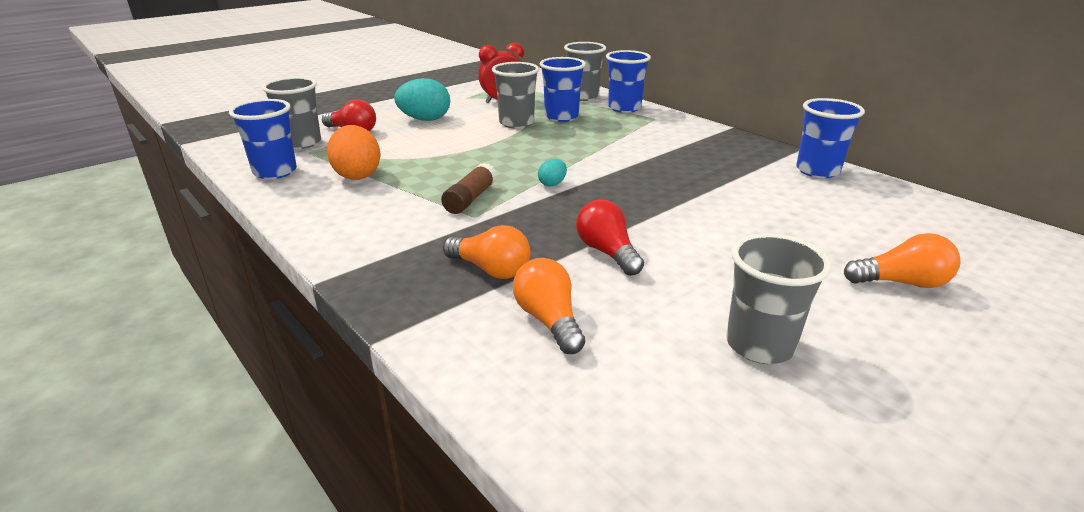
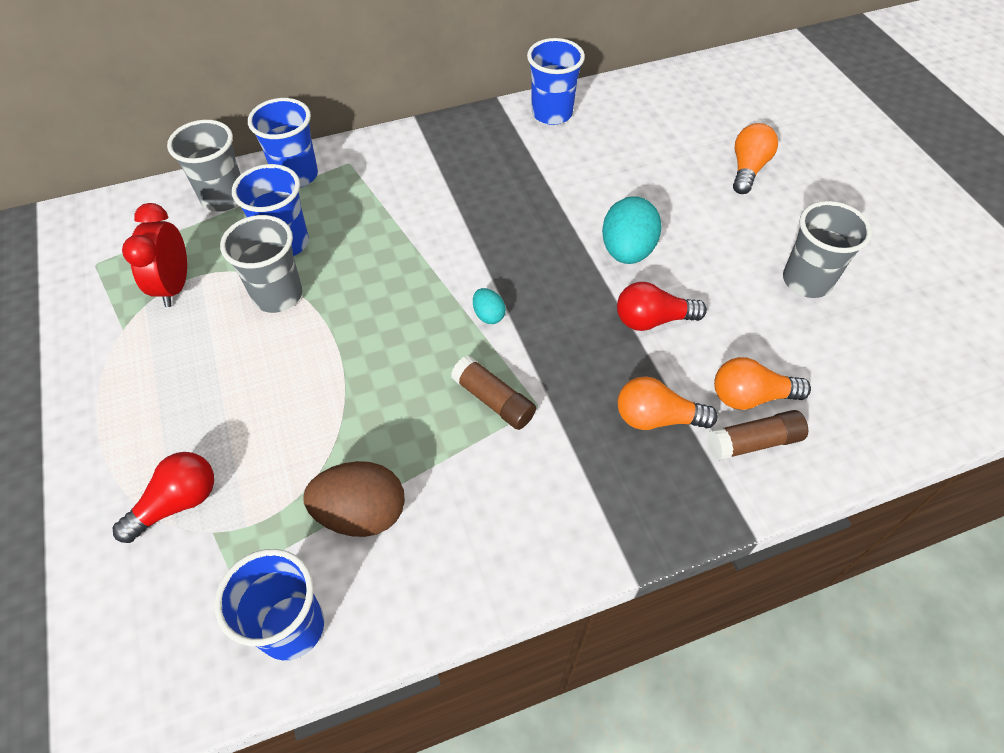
camera: 70 degrees left, 25 degrees up
(302, 143) = (185, 584): grey cup -> none
(357, 175) = (361, 513): orange egg -> brown egg
(425, 119) = (189, 397): turquoise egg -> turquoise egg (627, 251)
(489, 329) = (754, 442): none -> brown glue stick
(490, 269) = (656, 418): orange light bulb -> orange light bulb turned 135 degrees counterclockwise

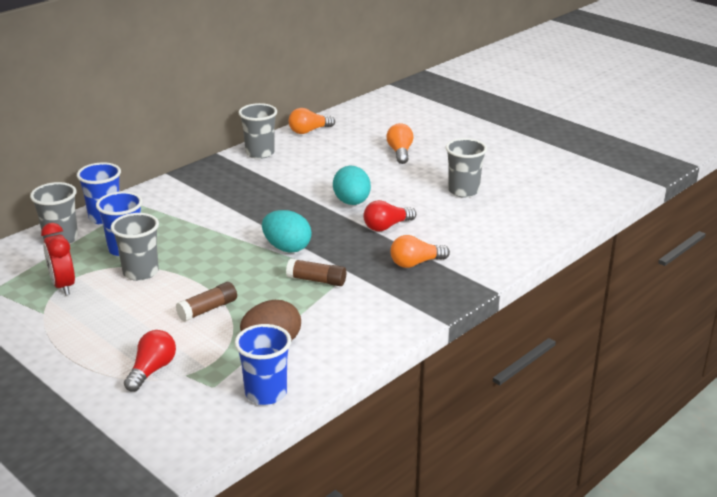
camera: 25 degrees left, 25 degrees down
(488, 315) = (287, 248): turquoise egg -> turquoise egg, size x2.01
(552, 114) = (260, 153): blue cup -> grey cup
(750, 396) = (461, 242): orange light bulb -> orange light bulb (309, 131)
(754, 442) = (474, 258): brown glue stick -> brown glue stick (208, 309)

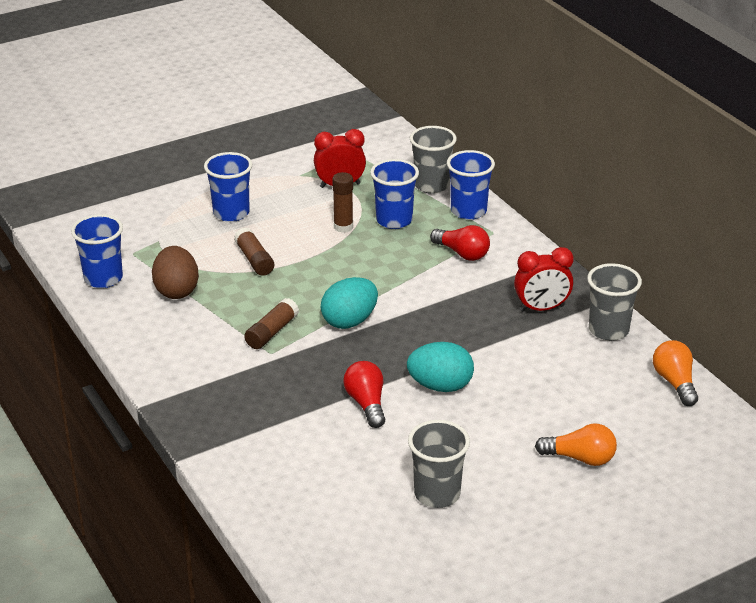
camera: 105 degrees right, 5 degrees up
(124, 339) = (231, 213): none -> blue cup
(141, 272) = (343, 227): grey cup -> brown glue stick
(152, 370) = (175, 224): red light bulb -> red light bulb (462, 253)
(241, 176) = (541, 308): none -> red clock
(416, 263) = (270, 409): orange light bulb -> none

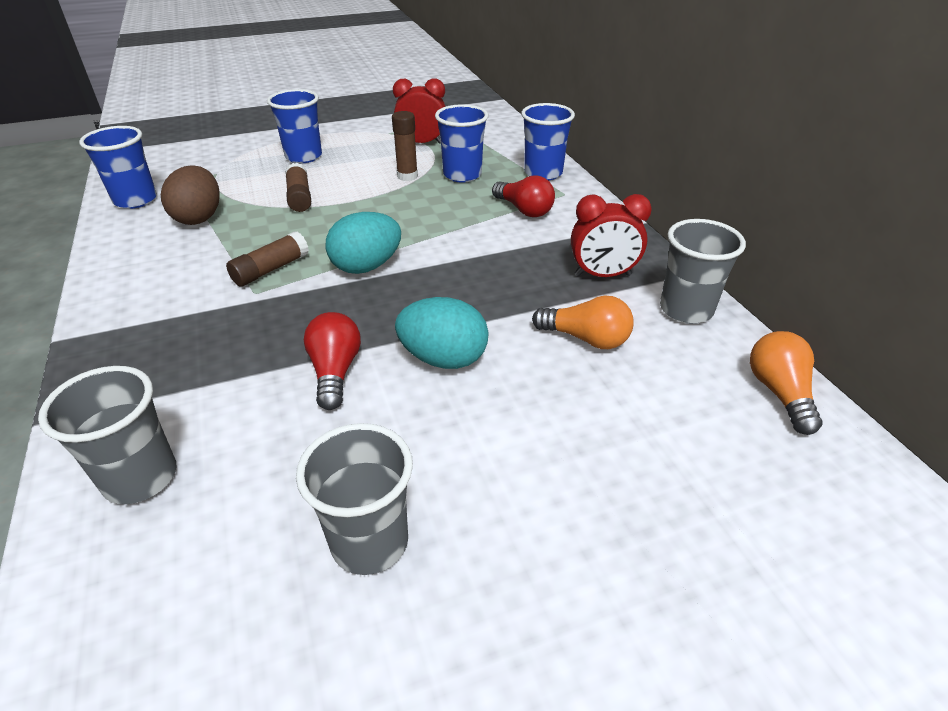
camera: 10 degrees right, 5 degrees up
(431, 185) = (512, 150): grey cup -> grey cup (140, 478)
(580, 458) = (622, 505): orange light bulb -> orange light bulb (586, 338)

